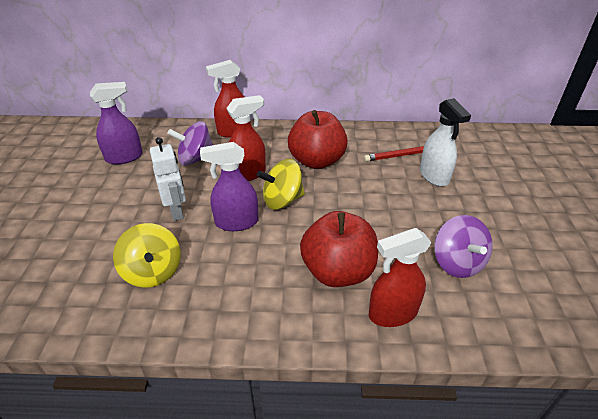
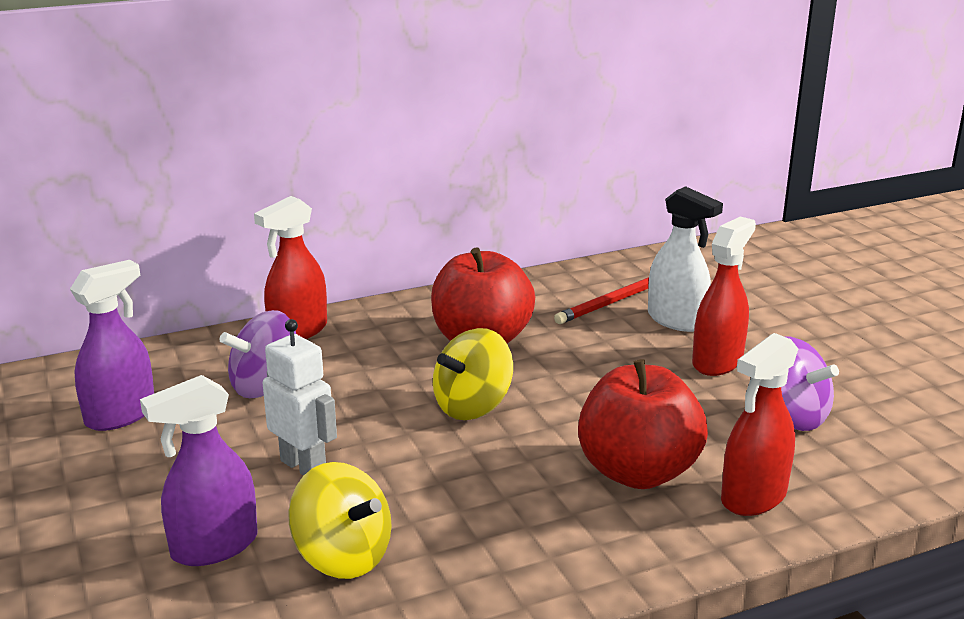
camera: 25 degrees left, 15 degrees down
(236, 222) = (423, 454): purple spray bottle -> purple spray bottle (214, 547)
(247, 174) = (381, 385): red spray bottle -> red spray bottle (717, 362)

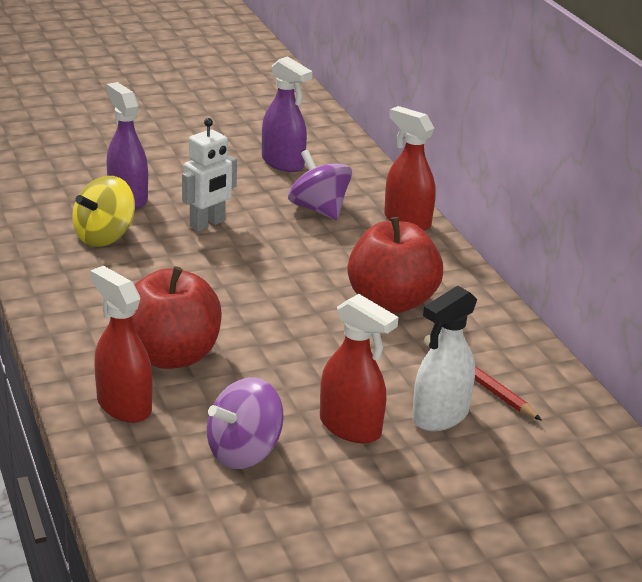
camera: 90 degrees right, 5 degrees up
(472, 406) = (280, 291): yellow spinning top -> none

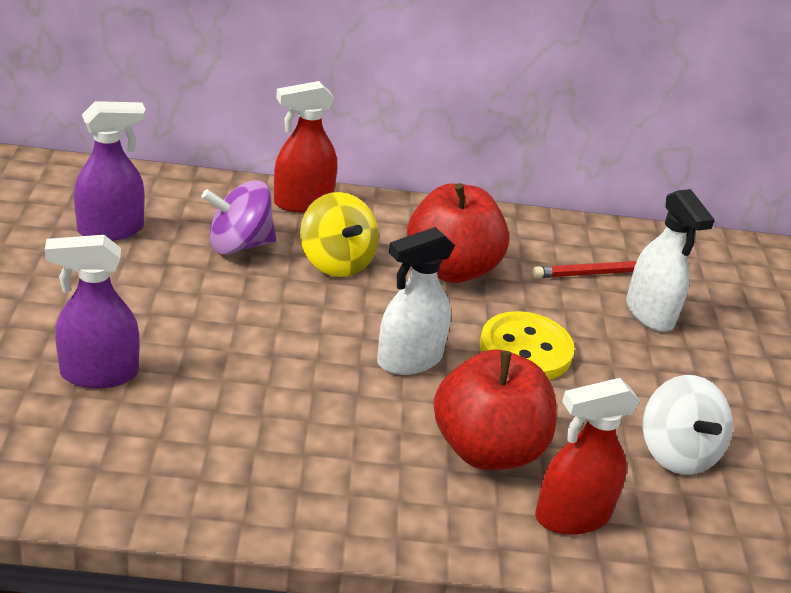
camera: 70 degrees left, 5 degrees up
(104, 236) = (187, 423): yellow spinning top -> yellow spinning top (336, 262)
(207, 224) = (215, 331): white robot -> none
(244, 452) = (677, 452): purple spinning top -> white spinning top
(248, 304) = (409, 360): none -> white spray bottle
(314, 355) = (525, 349): none -> yellow button
(350, 427) = (653, 371): red spray bottle -> none

